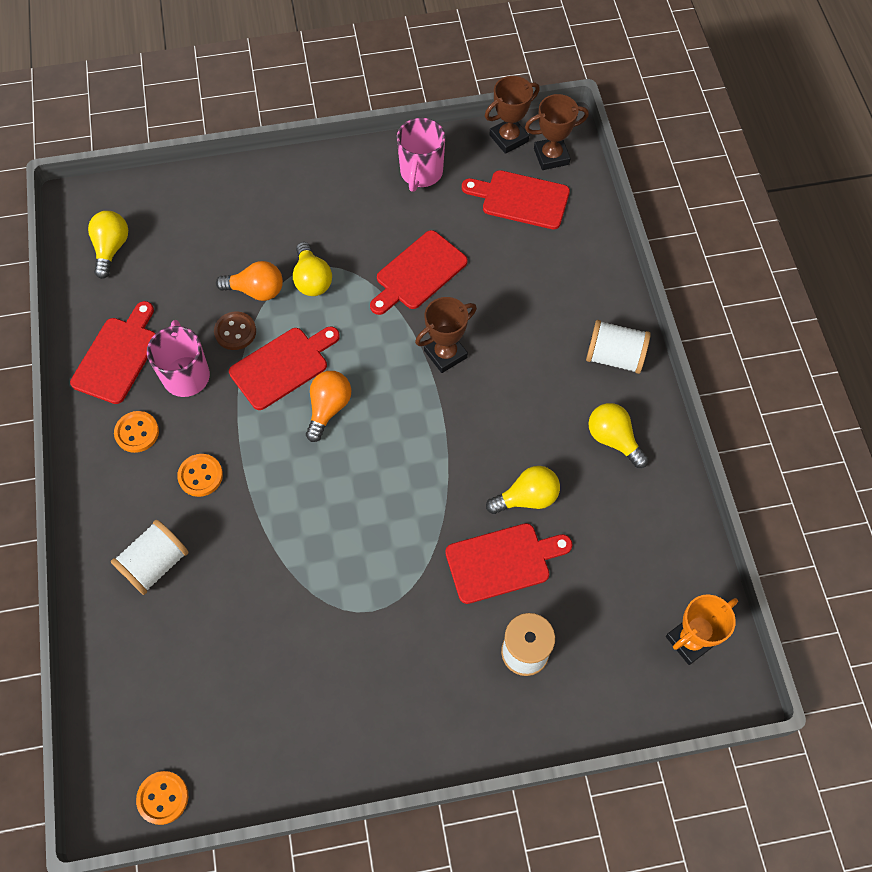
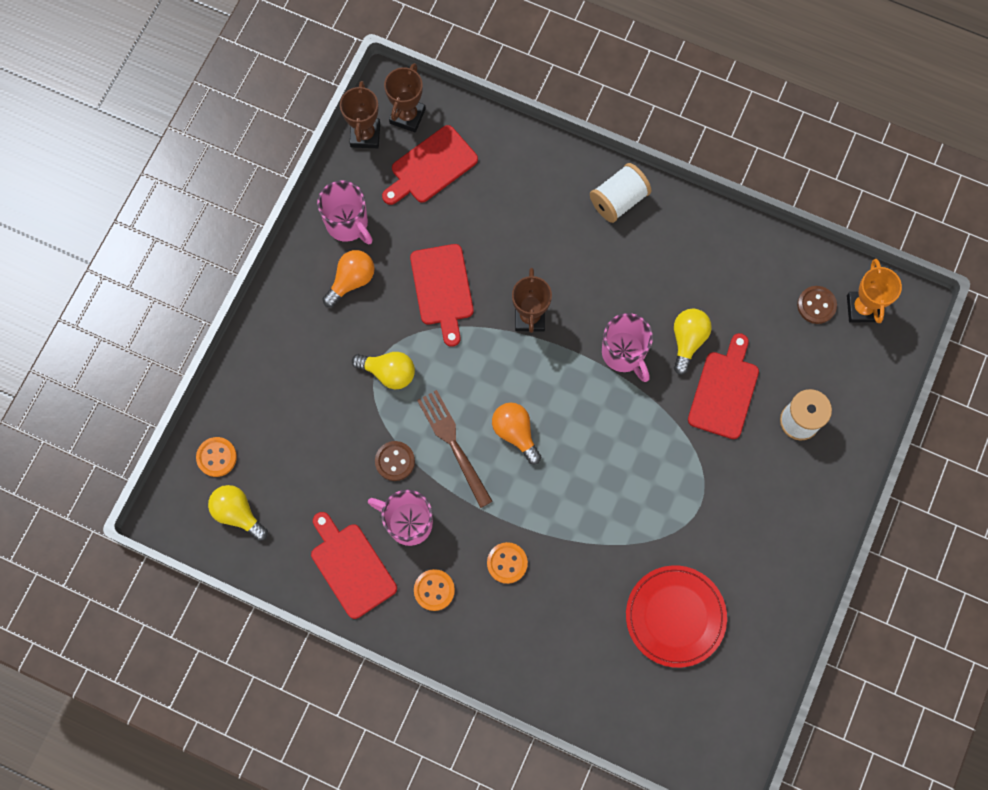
camera: 55 degrees left, 10 degrees up
(155, 564) = (559, 639): white spool -> none
(163, 798) = (743, 733): orange button -> orange button (217, 457)
(243, 656) = (675, 616): none -> red plate
(256, 290) = (367, 422): orange light bulb -> orange light bulb (351, 281)
(283, 366) = (453, 444): red cutting board -> brown fork
(471, 451) = (624, 353): none -> pink mug
(613, 439) = (683, 249): yellow light bulb -> none
(657, 594) = (816, 305): none -> brown button

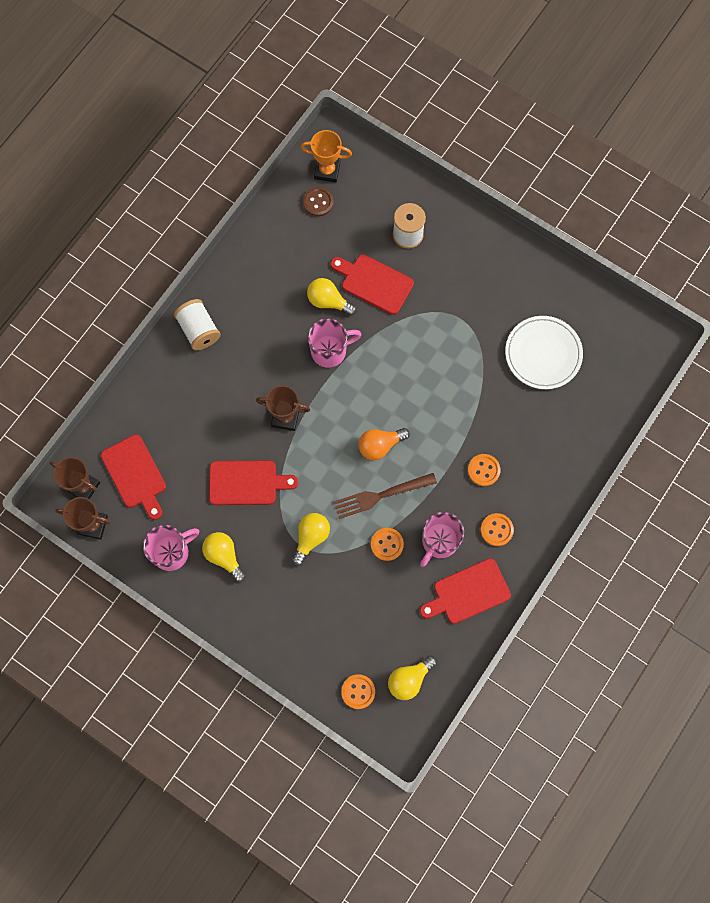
camera: 80 degrees left, 0 degrees up
(351, 281) = (224, 556): orange light bulb -> yellow light bulb
(395, 461) = (387, 544): brown button -> orange button
(675, 616) = (543, 354): red plate -> white plate

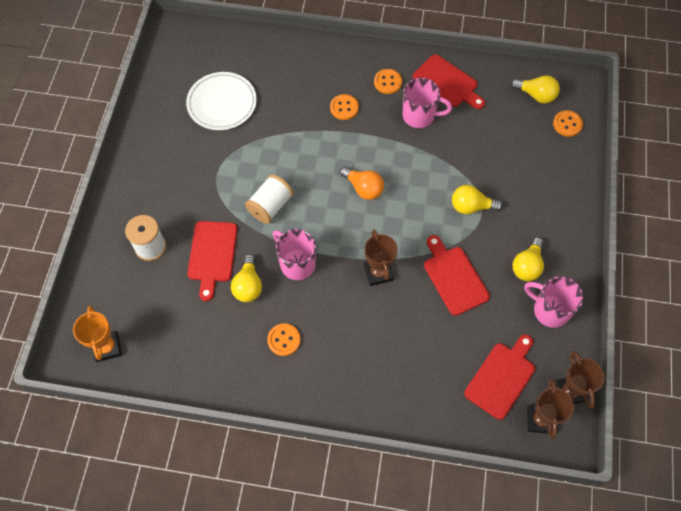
camera: 115 degrees left, 10 degrees down
(199, 330) = (332, 389): white spool -> white spool (270, 206)
(318, 202) = (146, 340): brown button -> none
(380, 496) = (406, 171): brown fork -> none
(387, 544) = (443, 150): orange button -> orange button (284, 340)

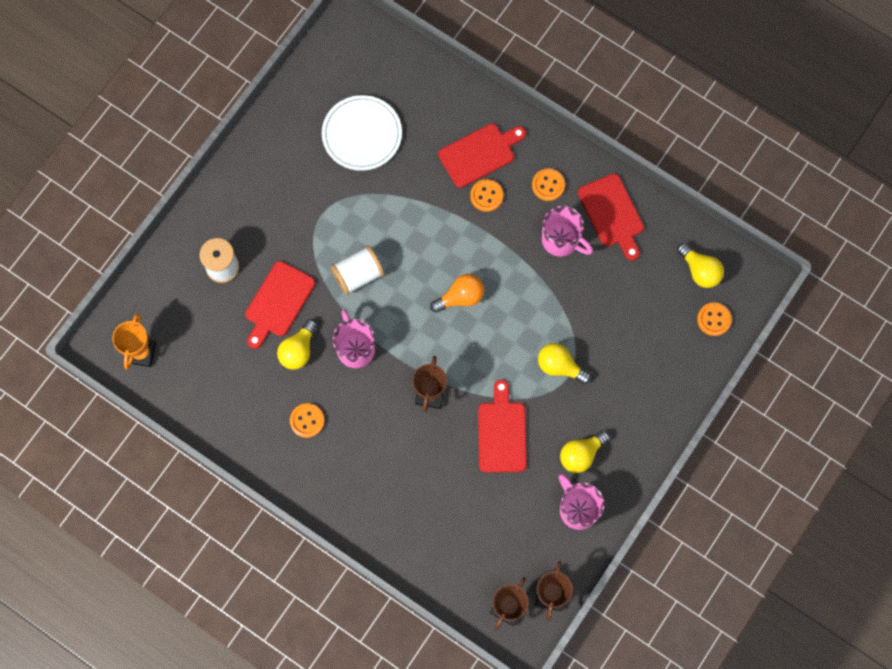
camera: 25 degrees right, 10 degrees up
(363, 188) = (460, 297): orange light bulb -> orange light bulb turned 90 degrees counterclockwise
(501, 377) = (494, 552): red cutting board -> red cutting board (480, 154)

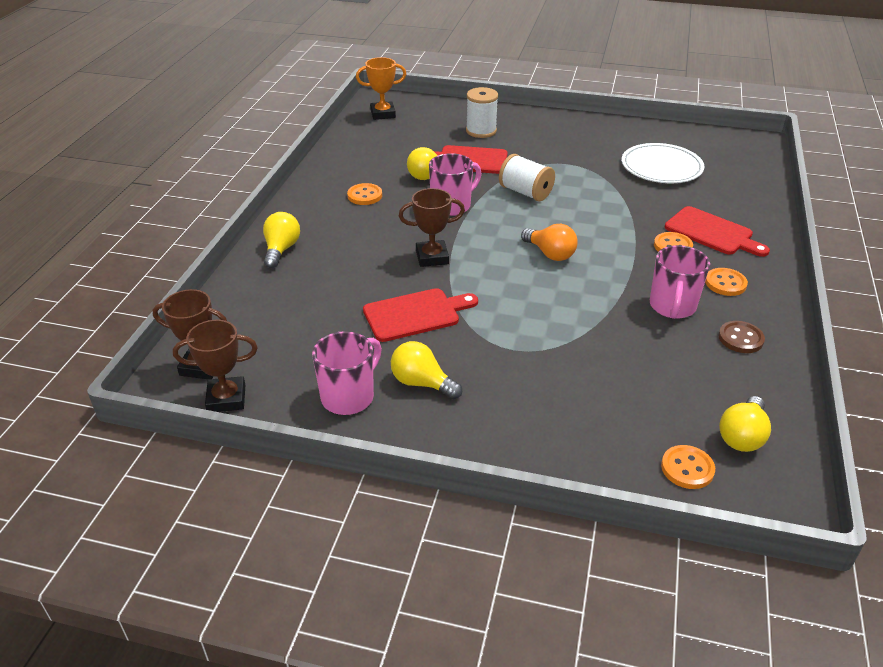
camera: 70 degrees right, 35 degrees down
(560, 366) = (522, 340): yellow light bulb -> yellow light bulb (281, 250)
(612, 214) = (740, 338): red cutting board -> brown button

